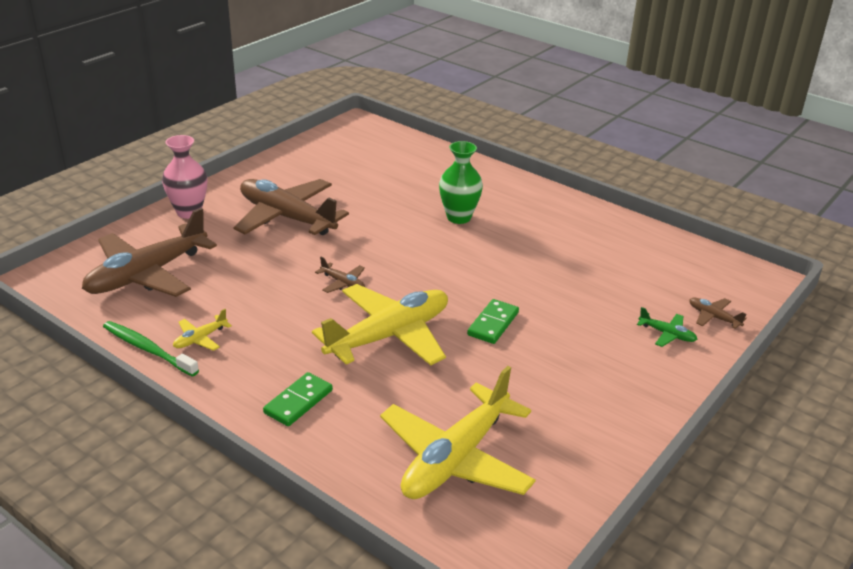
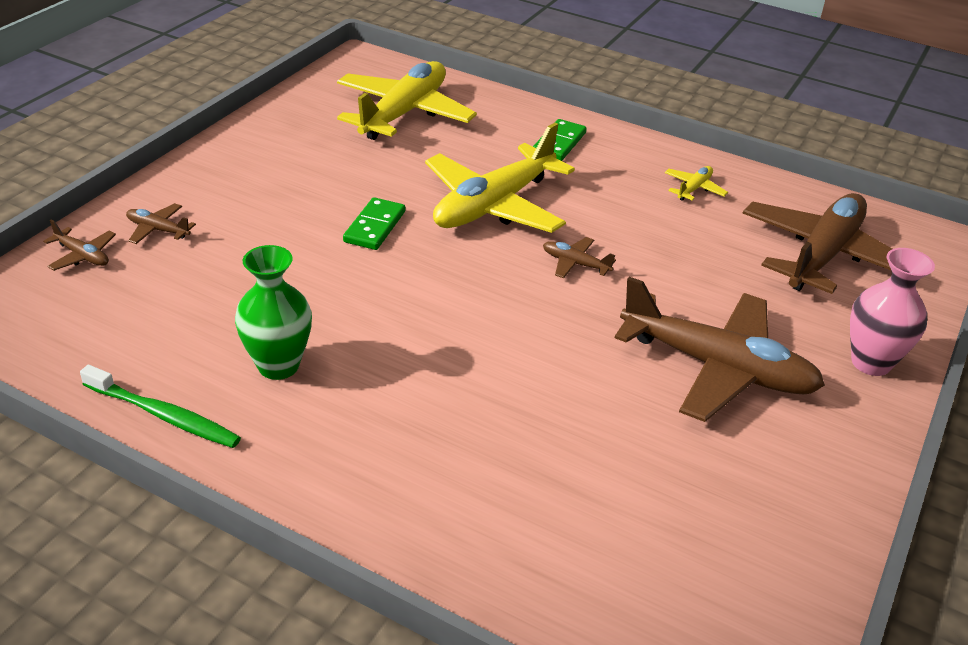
camera: 170 degrees right, 5 degrees up
(148, 349) = (736, 176): green toothbrush -> green toothbrush (164, 415)
(459, 217) = (439, 398): green vase -> green vase (278, 365)
(667, 334) = (158, 230): green plane -> brown plane

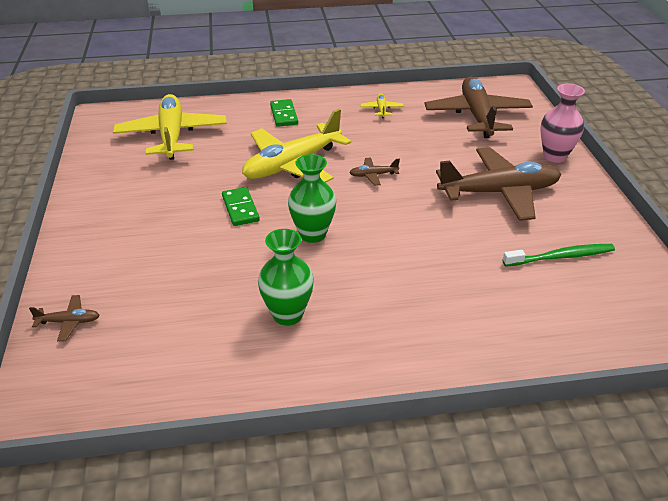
camera: 35 degrees left, 0 degrees up
(158, 230) = (101, 279): brown plane -> none
(164, 415) = (258, 383): green toothbrush -> green toothbrush (561, 257)
(415, 295) = (312, 234): none -> green vase
(494, 205) = (292, 165): yellow plane -> yellow plane turned 45 degrees clockwise

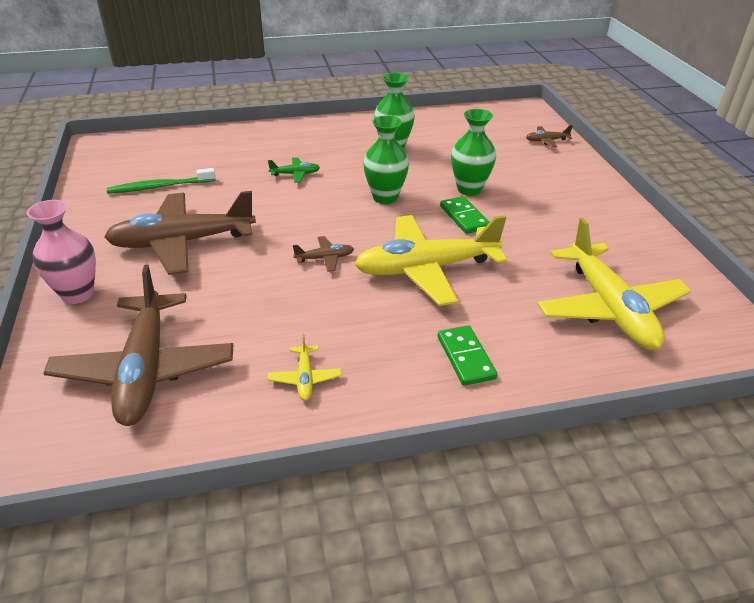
camera: 175 degrees right, 0 degrees up
(219, 242) = (469, 189): none -> green vase
(292, 165) = (426, 269): yellow plane -> yellow plane turned 150 degrees counterclockwise
(412, 270) = (295, 174): none -> green plane

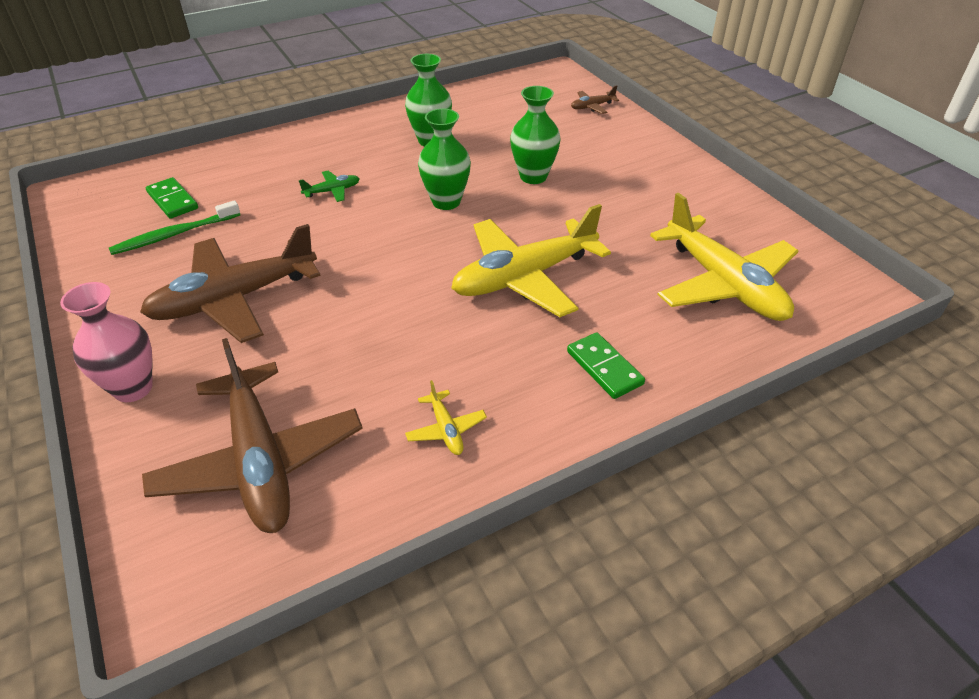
camera: 15 degrees left, 5 degrees up
(325, 258) = (409, 286): brown plane -> none
(464, 217) = (540, 210): green domino -> green domino (172, 200)

